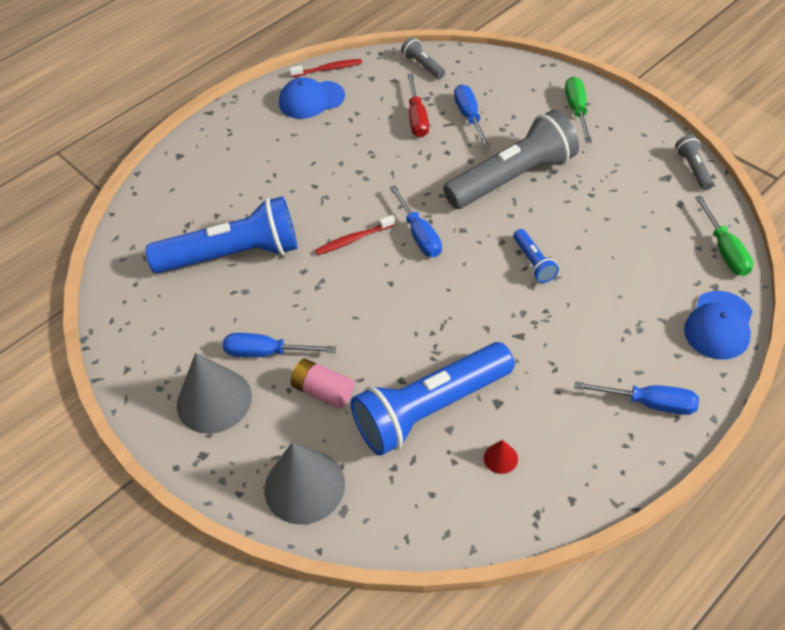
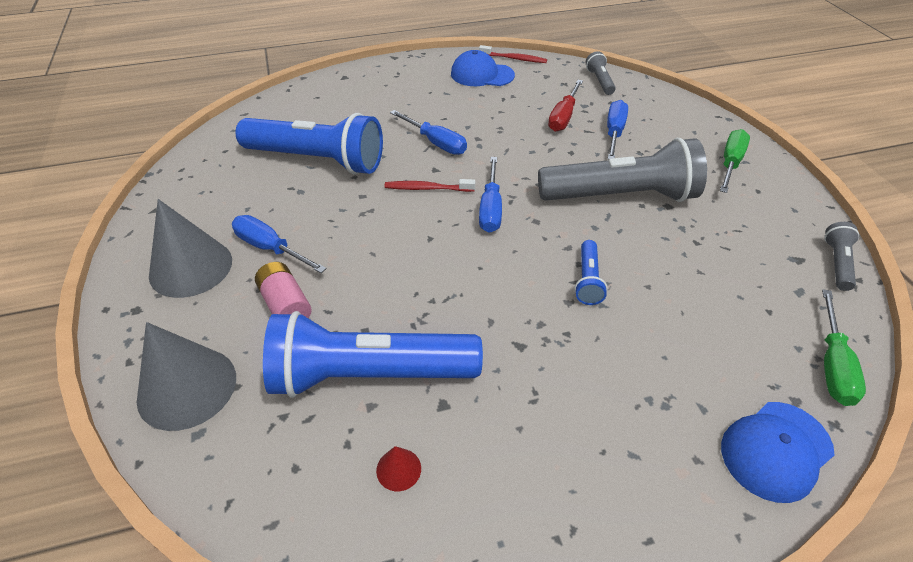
camera: 25 degrees right, 5 degrees down
(649, 403) = (623, 501): blue screwdriver -> blue screwdriver (436, 143)

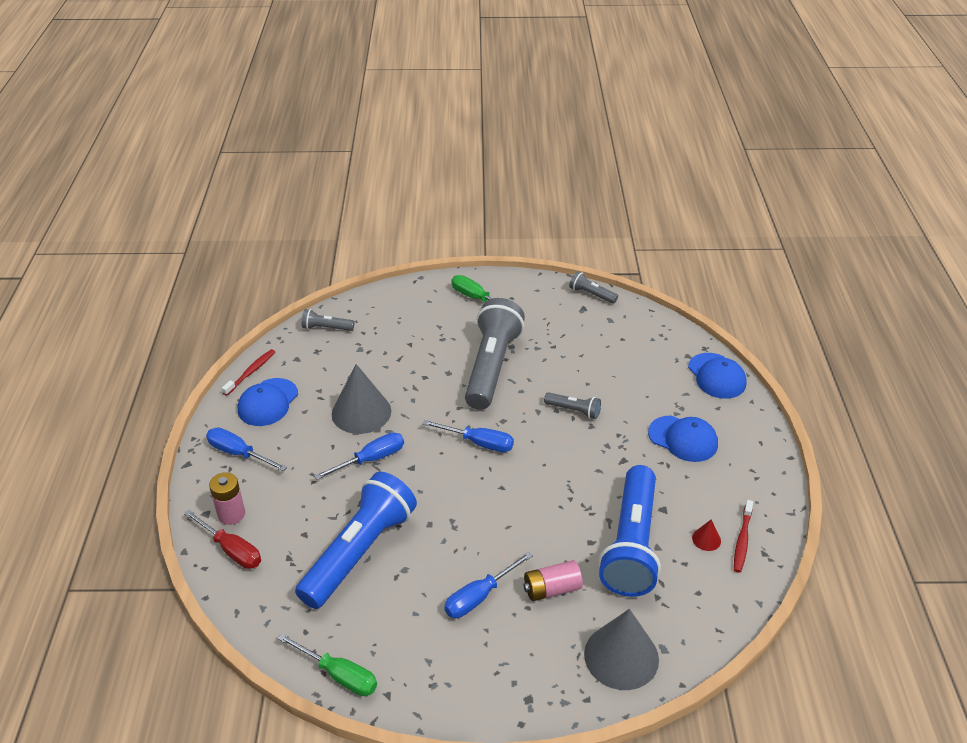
camera: 75 degrees left, 5 degrees down
(191, 267) = (486, 658): grey cone -> grey cone (361, 412)
(346, 88) = (231, 514): none -> pink battery
(427, 188) = (437, 477): red toothbrush -> red toothbrush (742, 540)
(563, 117) = (371, 367): red screwdriver -> red screwdriver (232, 550)
(588, 280) = (574, 410): blue flashlight -> grey flashlight
(597, 415) = (683, 439): none -> blue cap
(614, 132) = (409, 344): blue screwdriver -> blue screwdriver (238, 453)
(832, 365) = (667, 331): green screwdriver -> green screwdriver (339, 675)

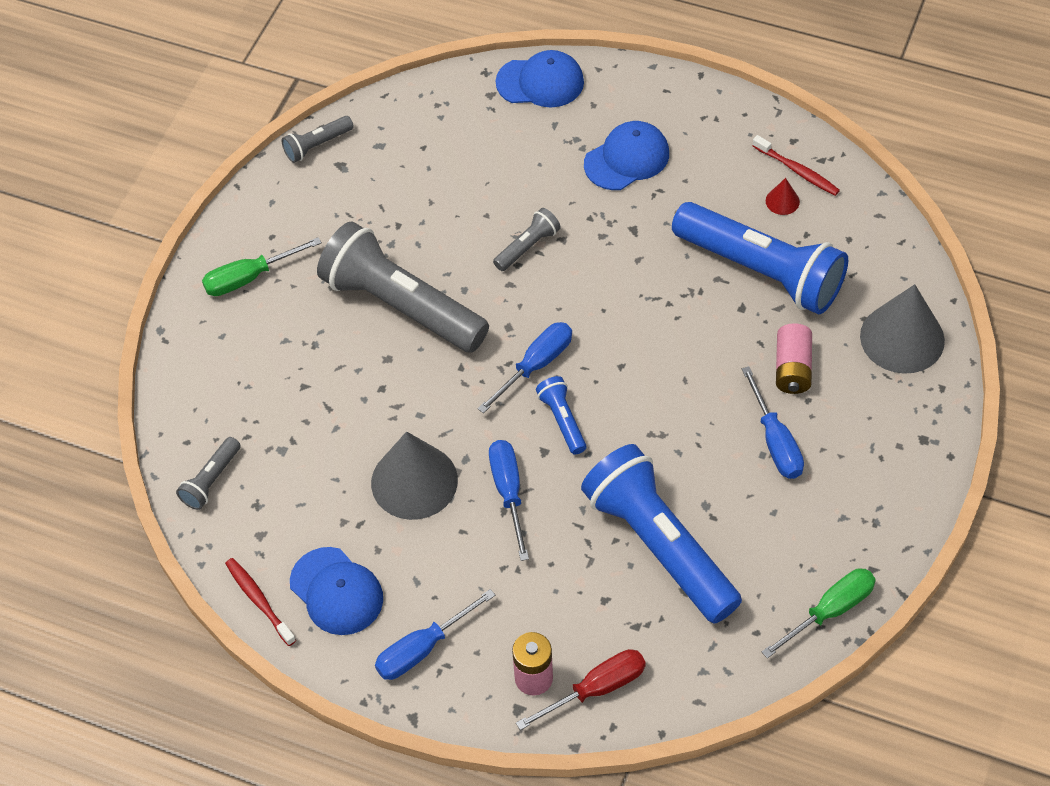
camera: 65 degrees left, 15 degrees up
(441, 469) = (562, 420): none -> blue flashlight

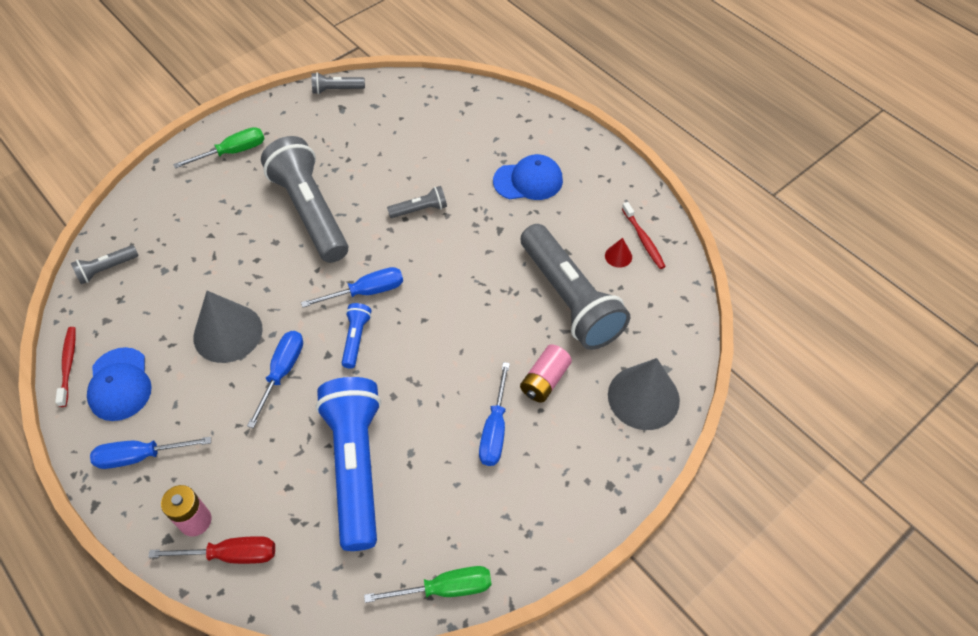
camera: 25 degrees right, 0 degrees up
(249, 278) = (233, 152): green screwdriver -> green screwdriver turned 150 degrees clockwise
(540, 82) = (505, 108): blue cap -> none
(761, 271) = (569, 299): blue flashlight -> grey flashlight

